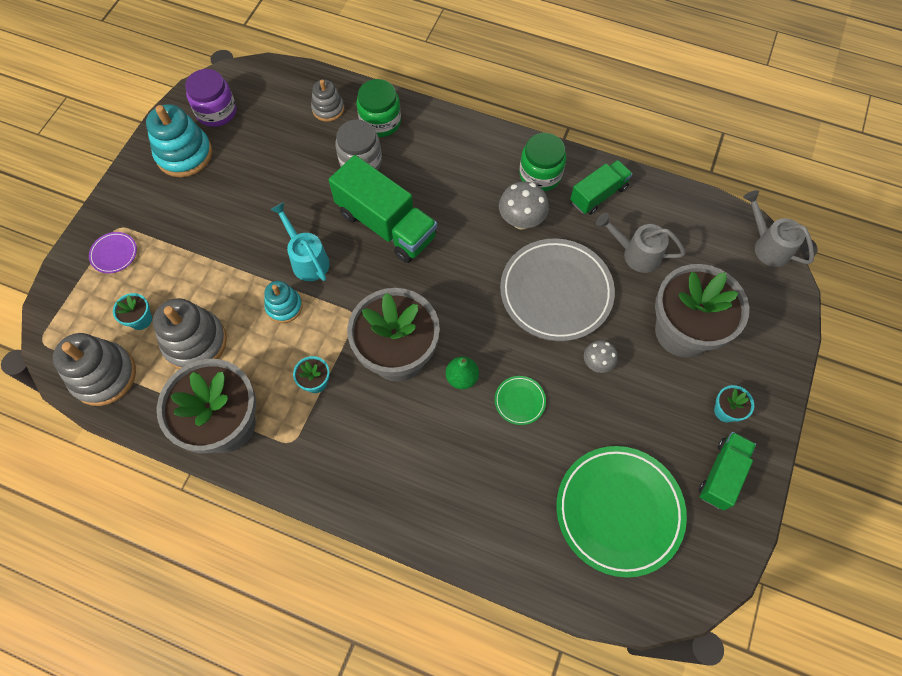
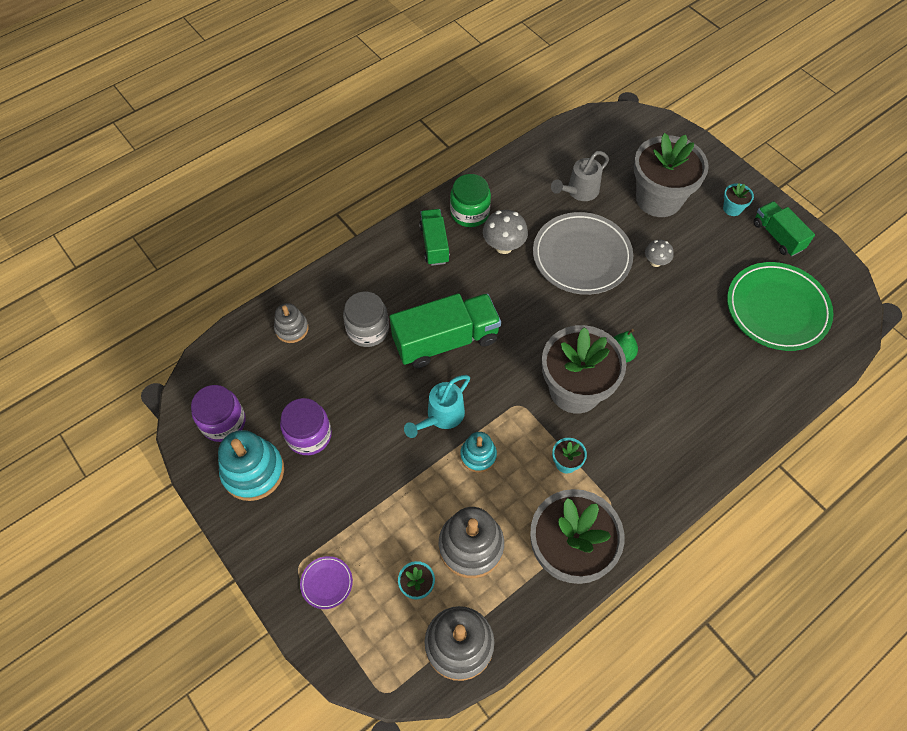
camera: 60 degrees left, 5 degrees down
(236, 174) = (309, 435): none -> purple jar
(307, 259) = (441, 416): turquoise watering can -> turquoise watering can turned 45 degrees counterclockwise
(380, 122) = (336, 296): green jar -> none
(519, 401) = (660, 326): green plate -> none
(598, 195) = (513, 186): green truck -> green truck (434, 244)
(768, 246) = (619, 115): grey watering can -> none

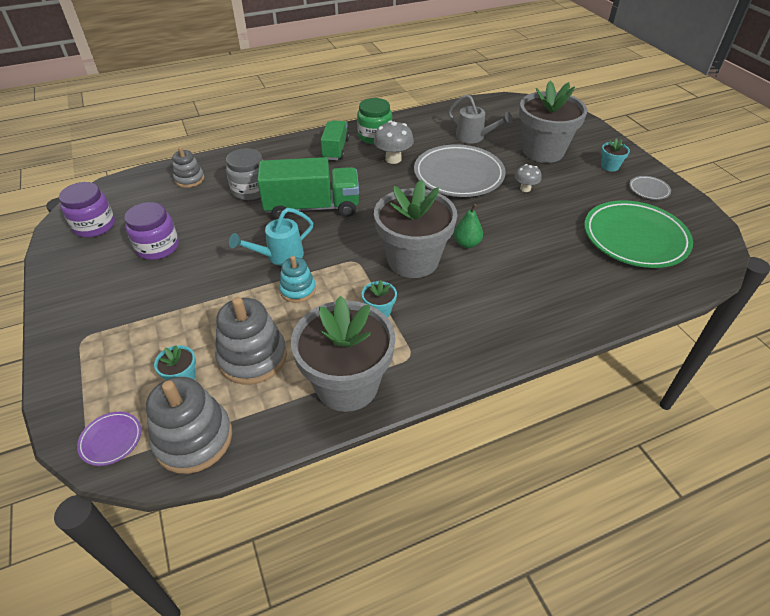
camera: 15 degrees right, 15 degrees down
(253, 471) = (94, 262): turquoise stacking toy -> none
(326, 583) = (100, 356): purple plate -> purple plate (111, 440)
(579, 191) = (474, 137): grey watering can -> grey watering can turned 120 degrees counterclockwise
(777, 236) = (649, 190): green truck -> grey plate

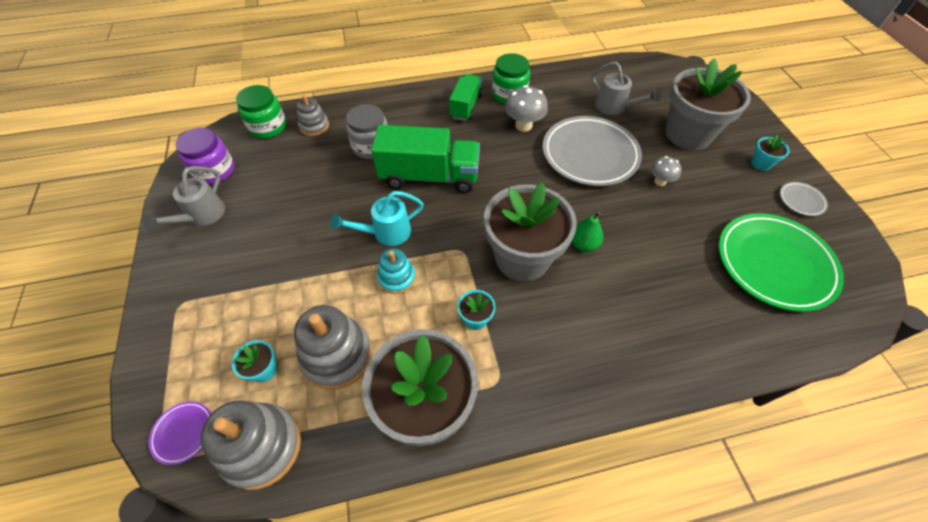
camera: 10 degrees right, 10 degrees up
(90, 264) = (202, 216): none -> grey watering can
(142, 184) = (268, 127): none -> green jar
(157, 247) = (269, 205): purple jar -> none

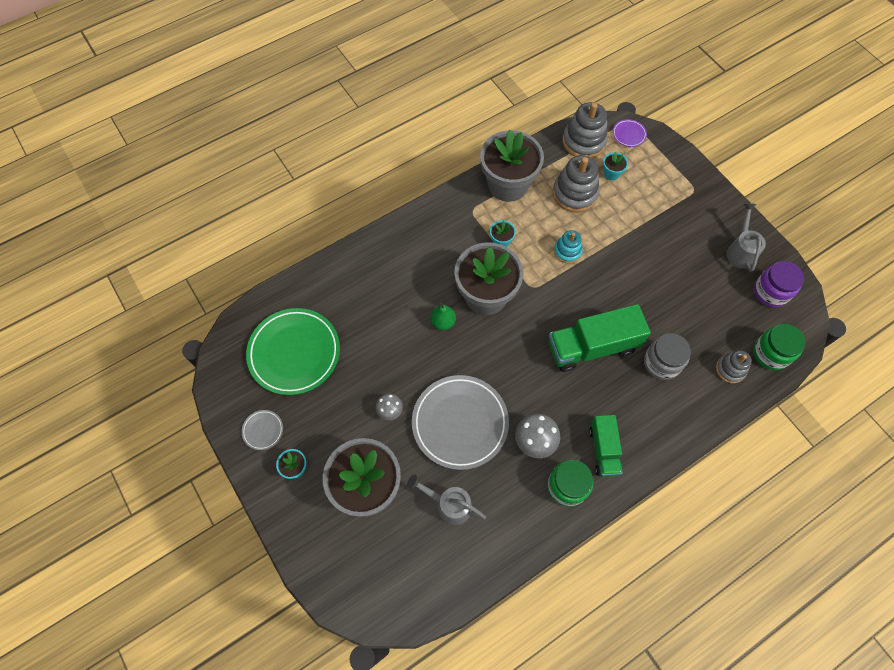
camera: 160 degrees right, 10 degrees up
(386, 233) = (595, 283): turquoise watering can -> none

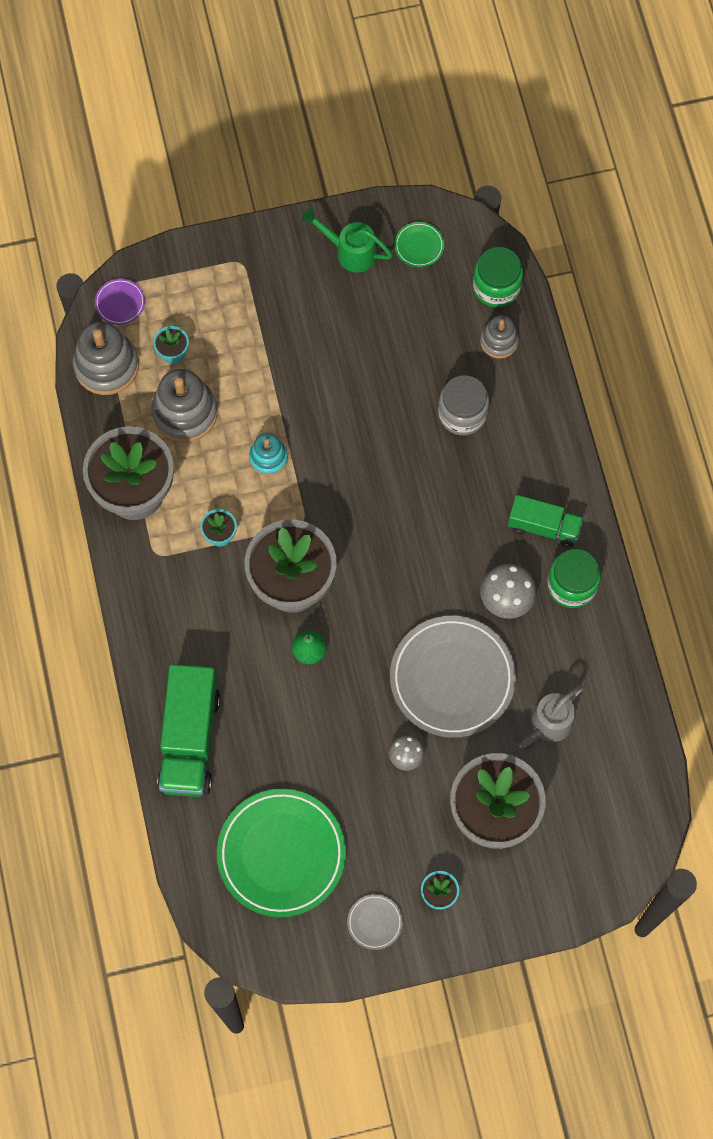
camera: 70 degrees left, 5 degrees up
(592, 347) = (412, 484): green truck -> green truck (190, 739)
(740, 251) = (350, 252): grey watering can -> green watering can
(771, 292) = (419, 246): purple jar -> green plate

